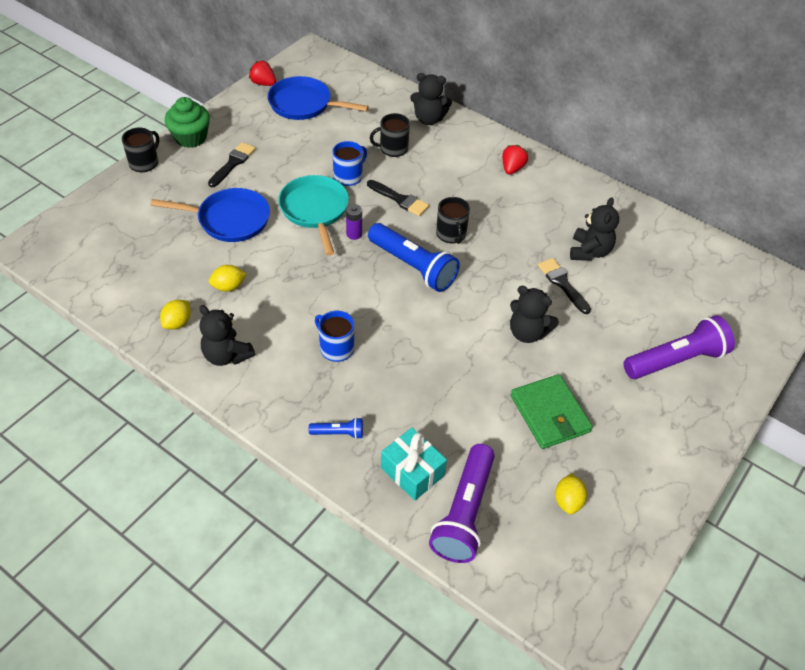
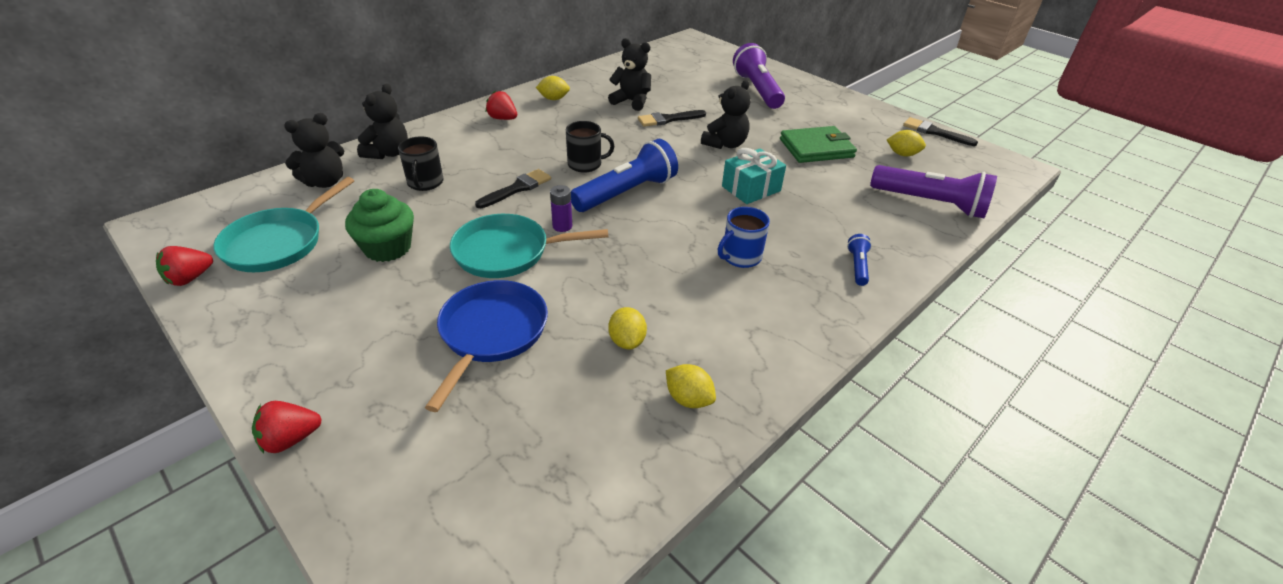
camera: 80 degrees left, 10 degrees down
(144, 163) = (291, 439): black mug -> red strawberry
(191, 137) = (264, 371): green cupcake -> green cupcake (388, 248)
(227, 355) = (750, 349): black teddy bear -> black teddy bear (325, 182)
(232, 163) = (365, 323): black brush -> black brush (935, 132)
(304, 104) = (278, 243): blue pan -> turquoise pan
(348, 176) = (457, 220): blue mug -> none
(412, 471) = (894, 225): turquoise gift -> turquoise gift (751, 188)
(567, 194) = (553, 99): none -> yellow lemon

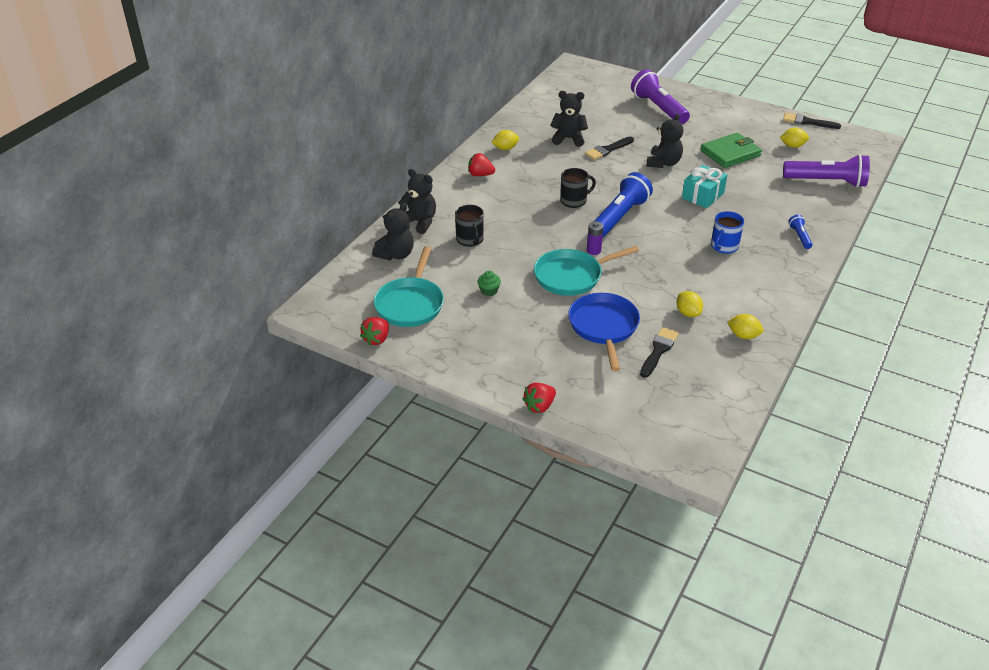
camera: 15 degrees left, 0 degrees up
(388, 153) = (419, 222): black teddy bear -> black teddy bear turned 60 degrees counterclockwise
(388, 248) = (489, 291): green cupcake -> green cupcake, size x0.50
(517, 189) = (540, 230): black brush -> black brush (658, 350)

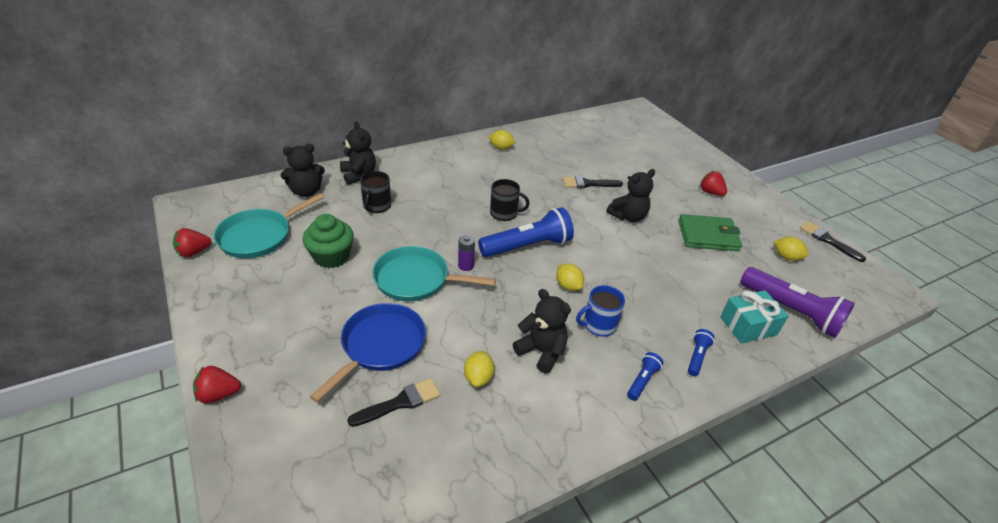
camera: 30 degrees right, 0 degrees up
(480, 175) = (454, 159): red strawberry -> red strawberry (710, 192)
(489, 291) = (331, 257): green cupcake -> green cupcake, size x1.98
(568, 139) = (564, 161): black teddy bear -> black teddy bear (541, 351)
(658, 108) = (678, 168): purple flashlight -> none
(702, 195) = (633, 263): turquoise gift -> turquoise gift (748, 326)
(743, 336) = (507, 439): yellow lemon -> yellow lemon (568, 286)
(783, 266) = (642, 381): none -> blue flashlight

